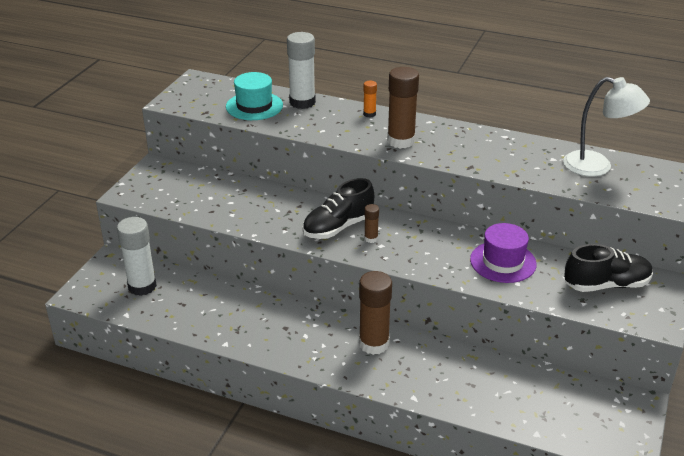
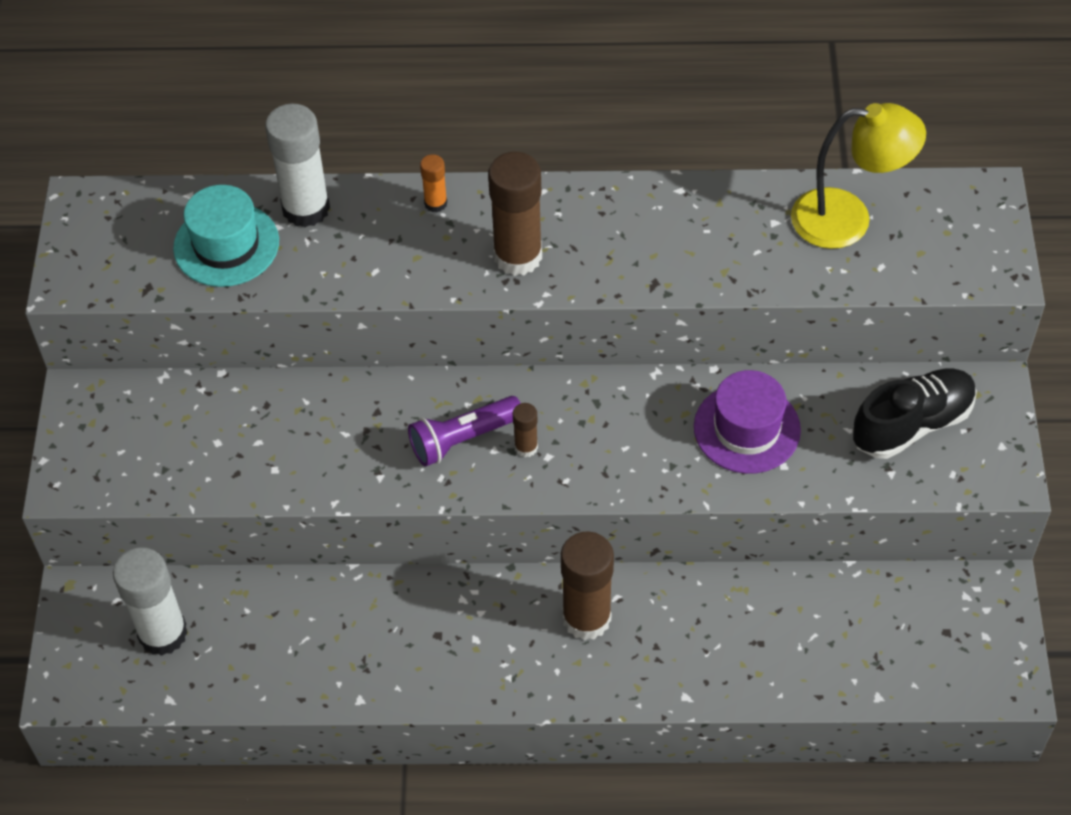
camera: 20 degrees left, 20 degrees up
(338, 227) = (463, 439): black shoe -> purple flashlight
(597, 166) = (848, 219): white lamp -> yellow lamp

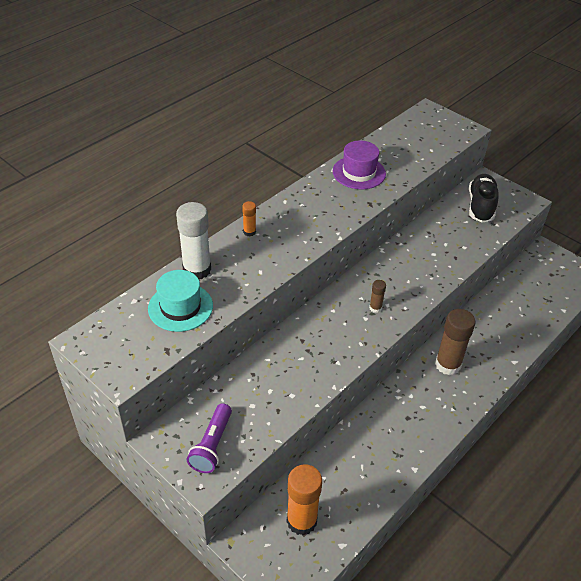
camera: 50 degrees left, 10 degrees down
(163, 633) = (301, 520): white glue stick -> orange glue stick
(463, 439) = (349, 323): purple flashlight -> purple flashlight (212, 445)
(518, 256) = (308, 228): brown glue stick -> none
(747, 428) = (436, 244): purple hat -> purple hat (359, 172)
(848, 219) = (400, 143): yellow lamp -> none

